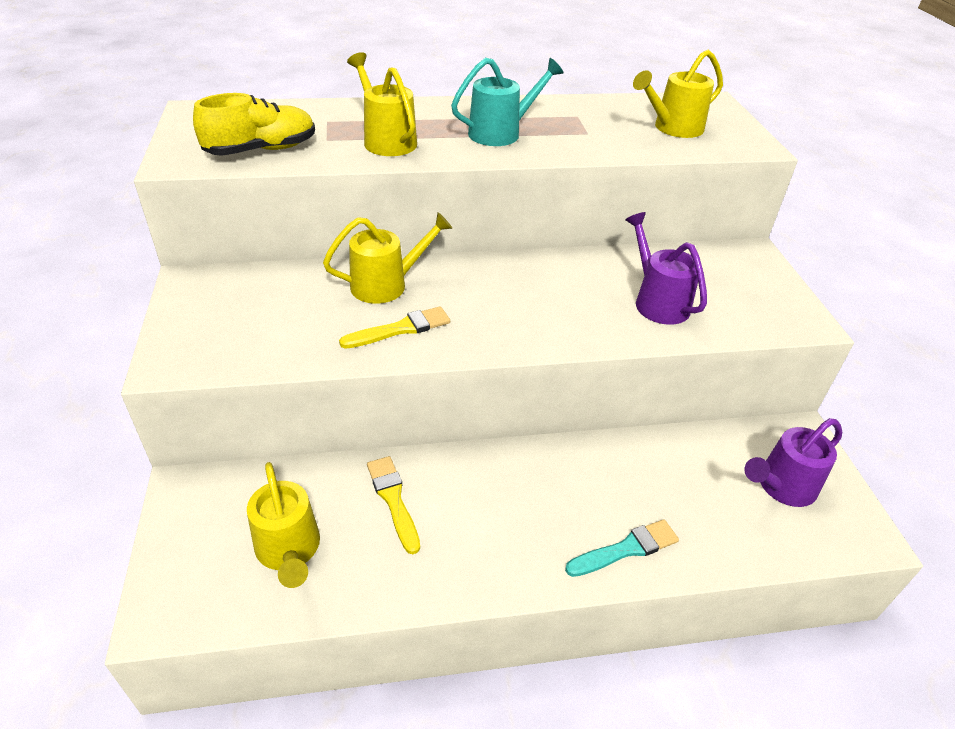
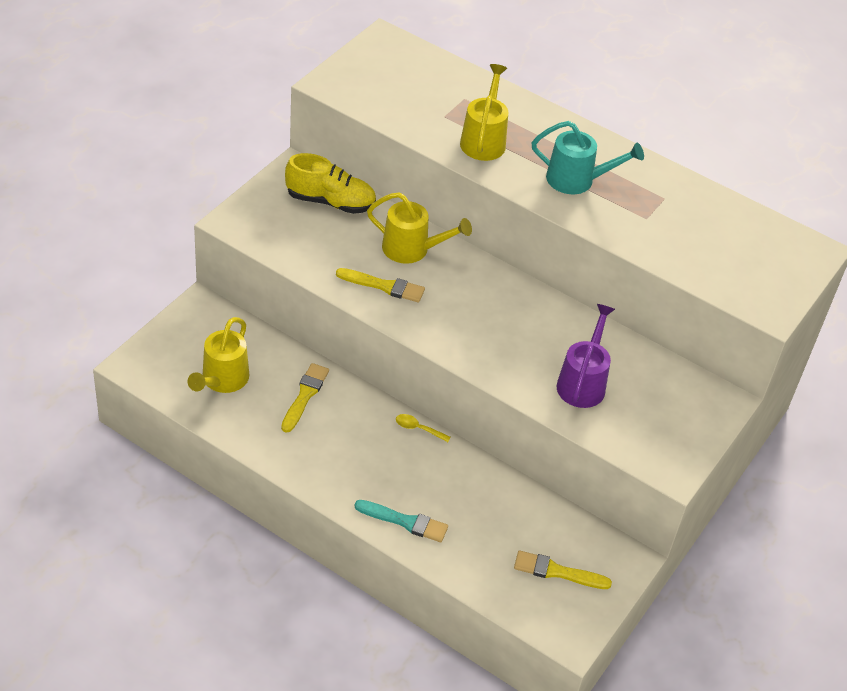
camera: 40 degrees right, 5 degrees up
(261, 150) = (390, 103): yellow shoe -> yellow shoe (330, 202)
(528, 452) = (418, 429): none -> yellow spoon
(672, 128) = (726, 254): yellow watering can -> none
(781, 487) = (557, 572): purple watering can -> yellow brush

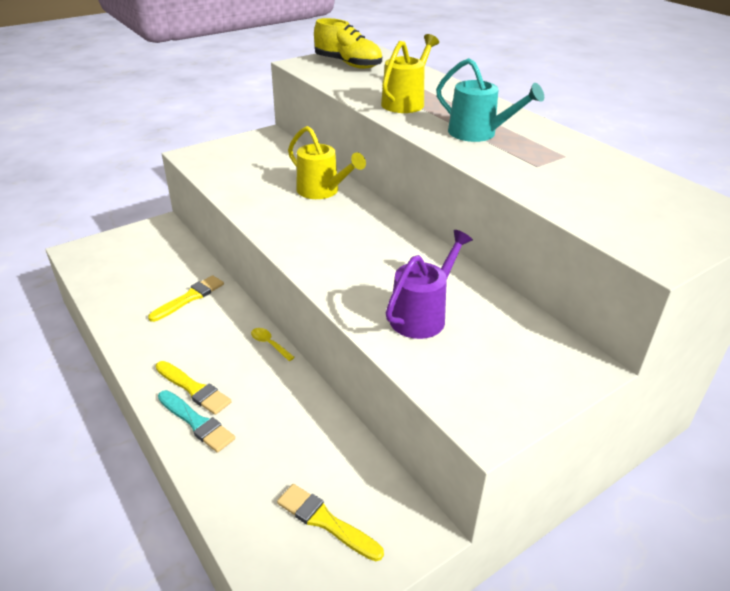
camera: 25 degrees right, 10 degrees down
(222, 381) = (132, 274): yellow watering can -> none
(330, 202) = (279, 155): yellow shoe -> yellow shoe (348, 64)
(384, 286) = (278, 209): yellow brush -> yellow brush (194, 389)

